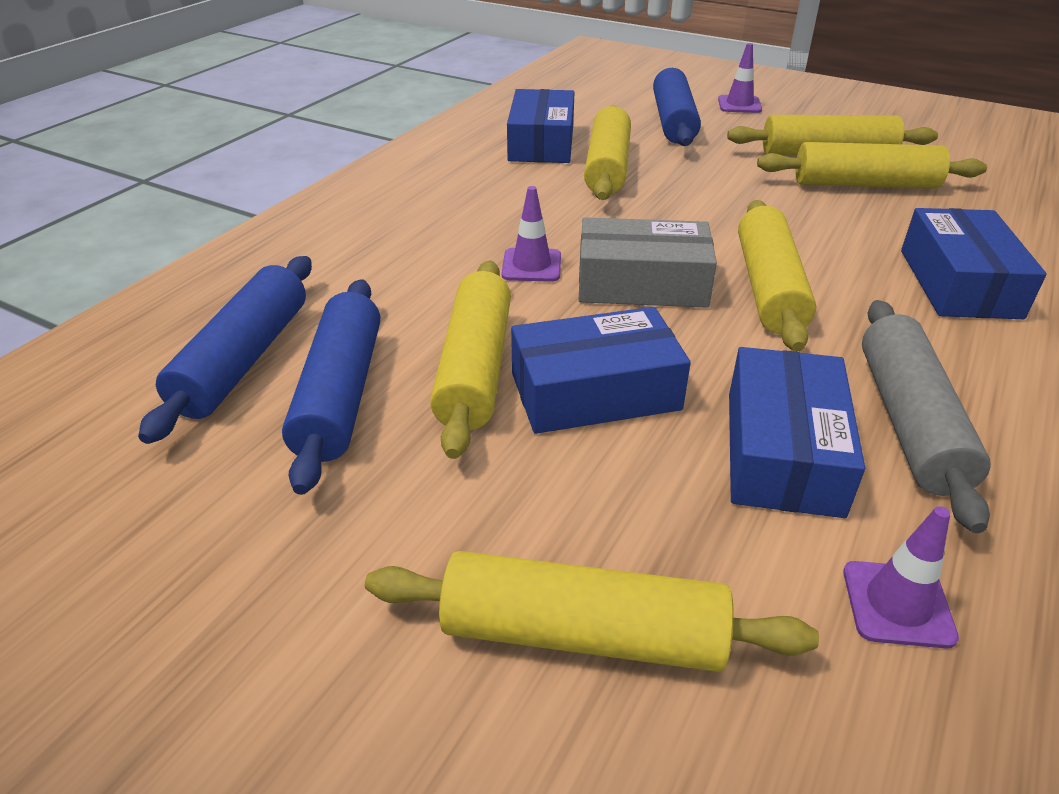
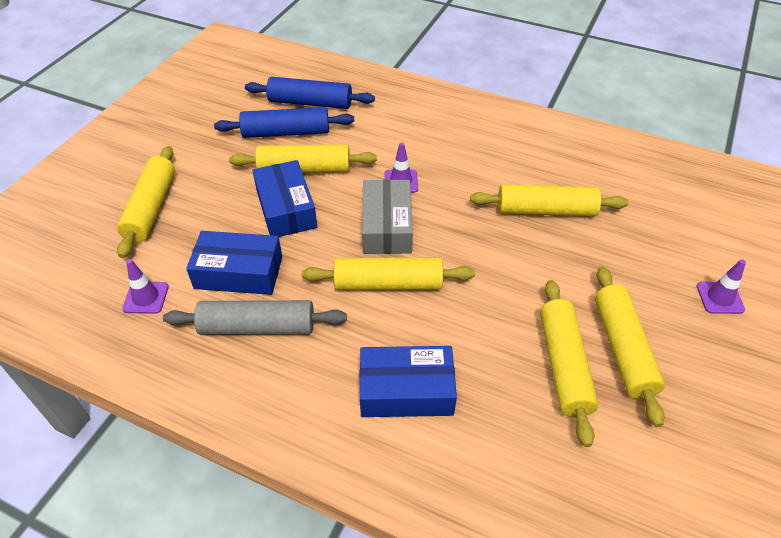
camera: 85 degrees right, 10 degrees up
(541, 143) = (576, 176): blue box -> none
(673, 121) = (654, 249): blue rolling pin -> none

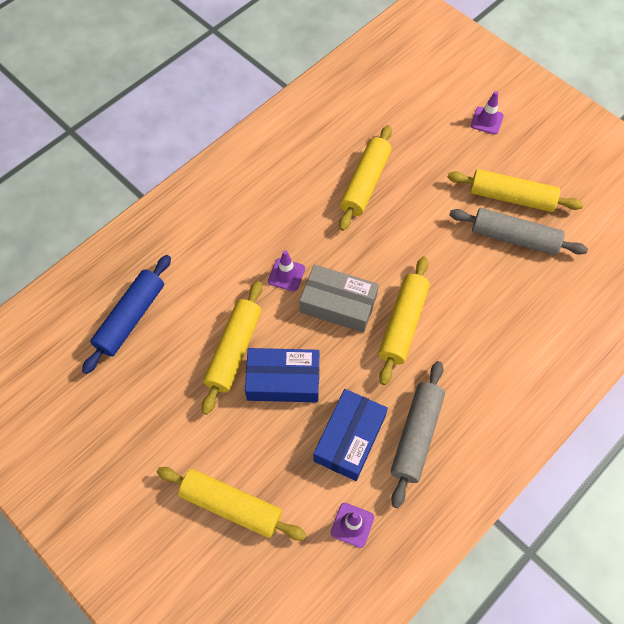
camera: 70 degrees left, 15 degrees up
(286, 132) = (170, 353): blue rolling pin -> none
(406, 390) = (507, 344): blue box -> none
(564, 365) = (514, 238): yellow rolling pin -> grey rolling pin

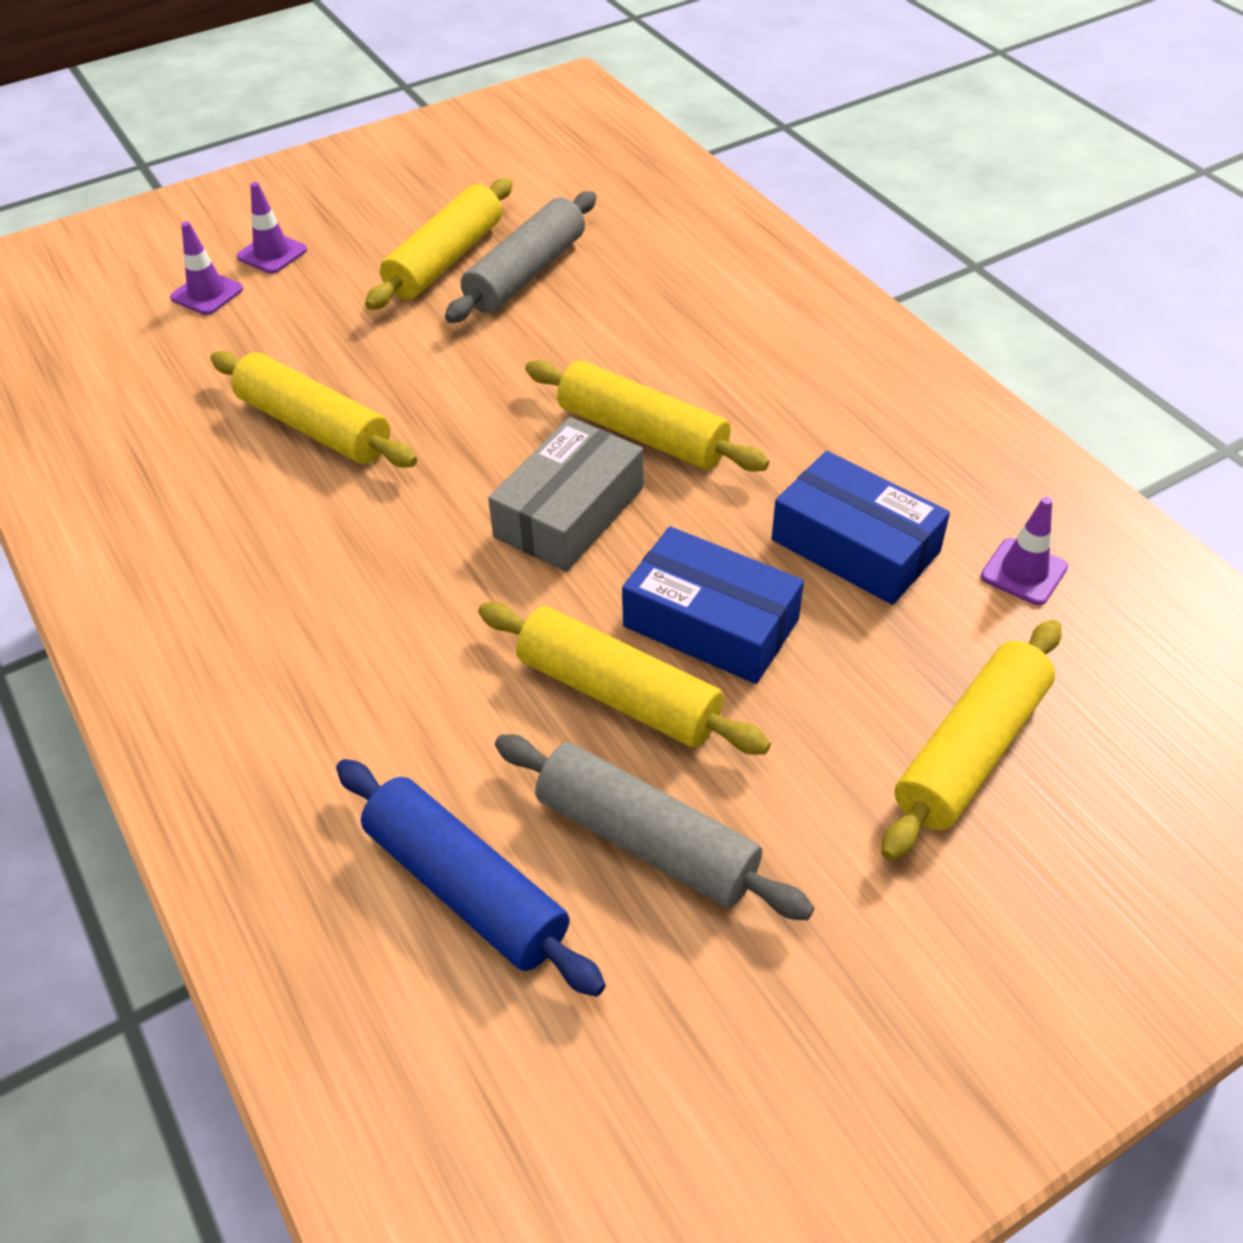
camera: 75 degrees left, 15 degrees down
(283, 380) = (711, 623): blue box -> blue box turned 75 degrees counterclockwise
(286, 275) = (470, 579): purple traffic cone -> purple traffic cone (207, 293)
(416, 435) = (865, 458): grey rolling pin -> grey rolling pin (646, 840)

